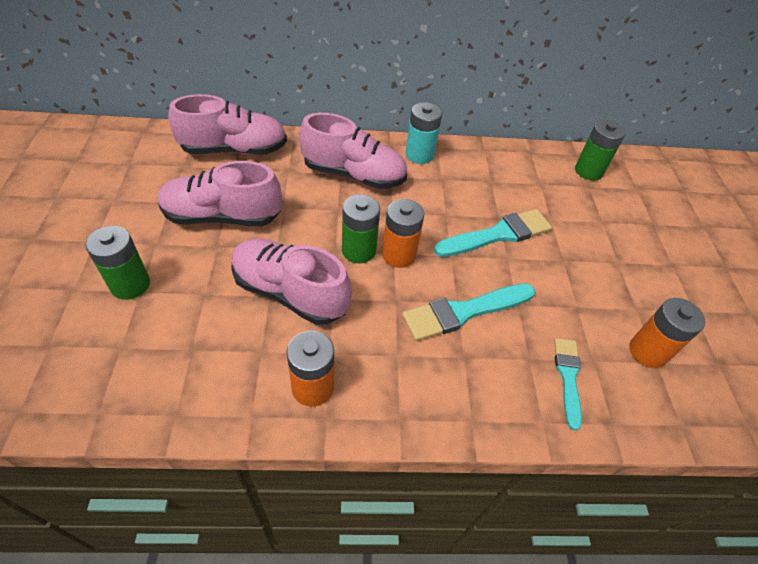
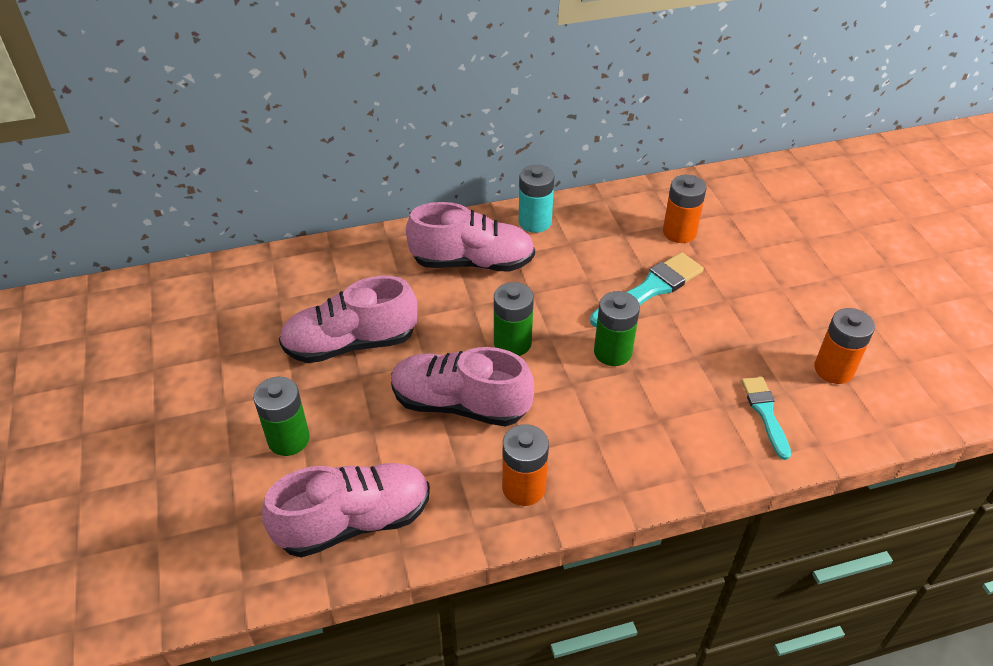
camera: 10 degrees left, 5 degrees down
(234, 150) = (327, 266): pink shoe -> pink shoe (354, 521)
(398, 255) = (556, 337): orange battery -> orange battery (679, 232)
(464, 312) = (644, 377): turquoise brush -> none
(588, 171) = (722, 196): green battery -> green battery (612, 352)

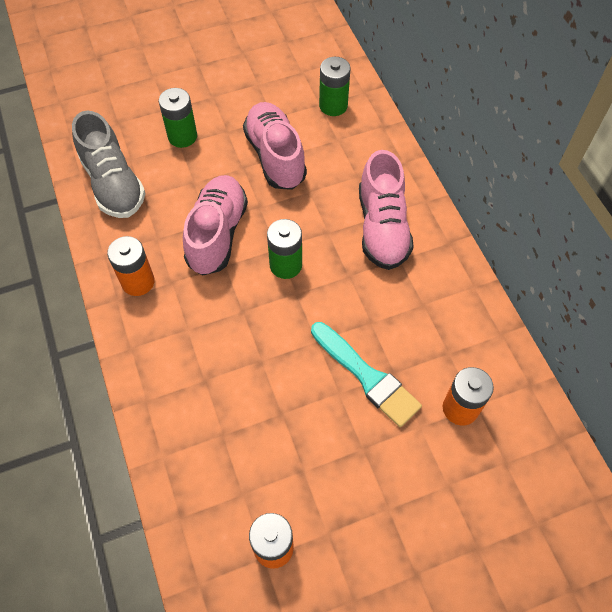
camera: 85 degrees right, 15 degrees up
(354, 521) = (113, 184): pink shoe -> grey shoe
(535, 222) = (449, 273): turquoise battery -> none
(612, 352) = (281, 343): green battery -> green battery (333, 106)
(765, 413) = (214, 471): turquoise brush -> none

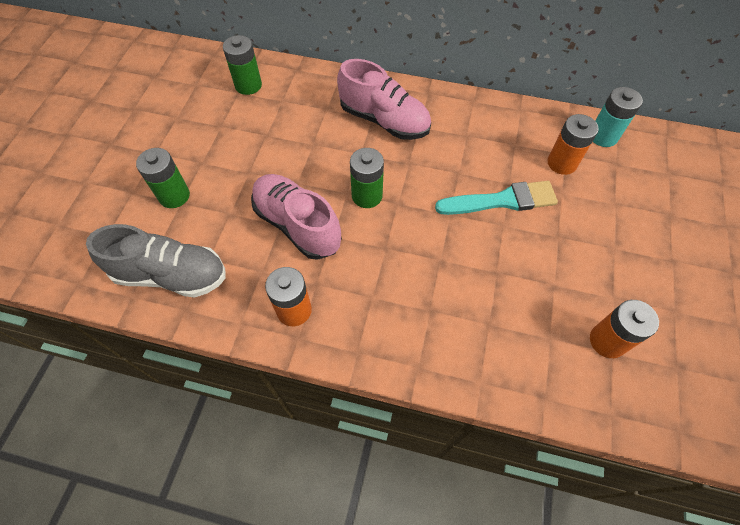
camera: 55 degrees left, 0 degrees up
(275, 156) = (259, 146): pink shoe -> none
(533, 432) = (603, 136): none -> turquoise battery

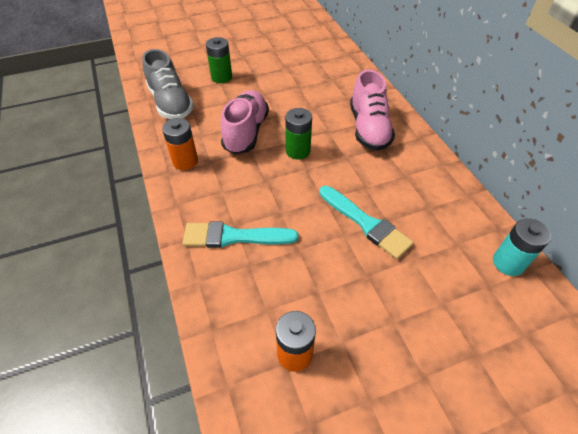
camera: 55 degrees right, 10 degrees down
(248, 85) = (327, 61): green battery -> none
(444, 319) = (234, 237): none -> turquoise brush
(562, 163) = (444, 246): orange battery -> none

